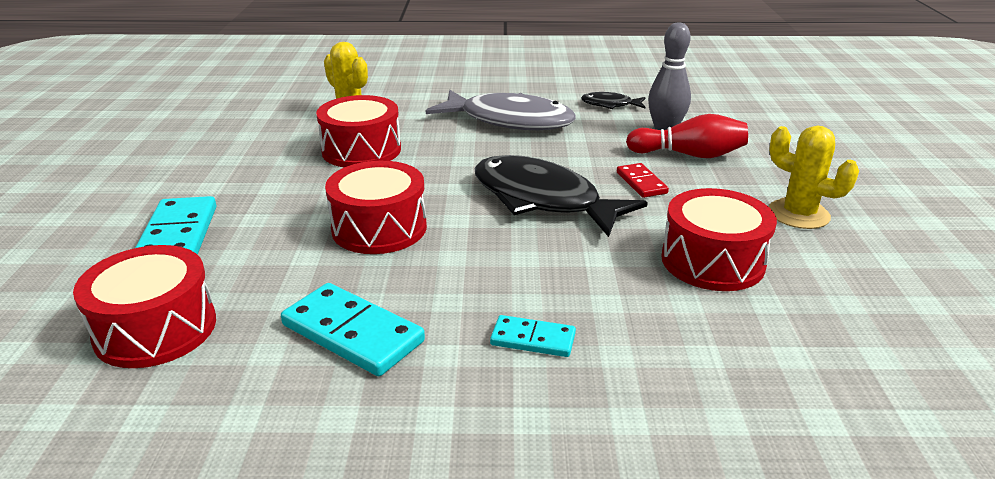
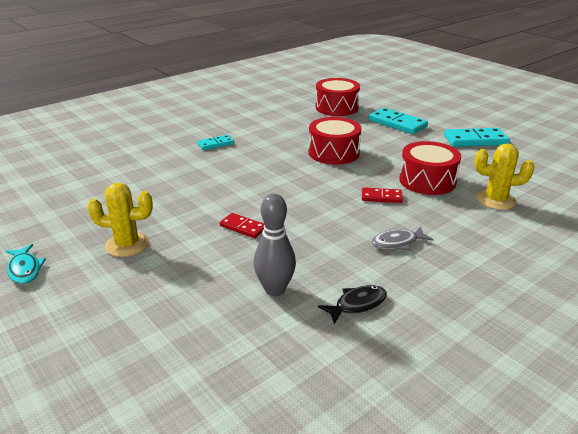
camera: 140 degrees right, 0 degrees up
(352, 333) = (277, 126): turquoise domino -> turquoise domino (475, 140)
(444, 155) = (381, 197): none -> red domino
(509, 120) = (397, 243): grey fish -> grey fish, size x0.46
(542, 200) = (284, 193): black fish -> none
(689, 155) = (233, 268): red bowling pin -> none
(712, 261) = (165, 196): red drum -> none
(941, 232) = (25, 269): none -> turquoise fish

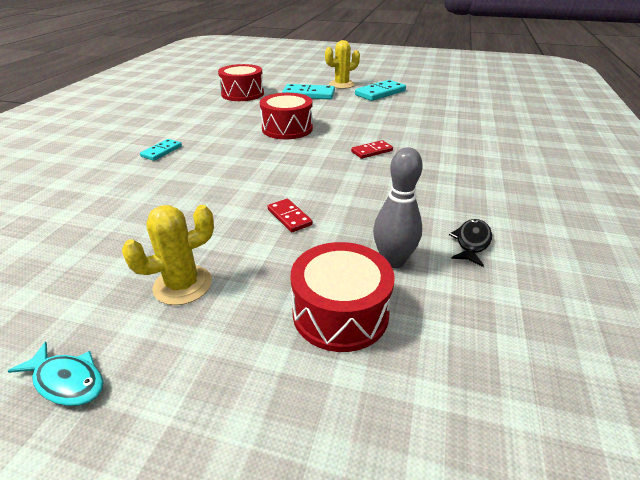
camera: 35 degrees left, 5 degrees up
(243, 227) = (289, 217): red domino -> red domino turned 60 degrees clockwise
(397, 243) = (431, 181): grey fish -> none
(427, 181) = (387, 129): red drum -> red drum (340, 313)
(496, 200) = (449, 129): yellow cactus -> yellow cactus (341, 85)

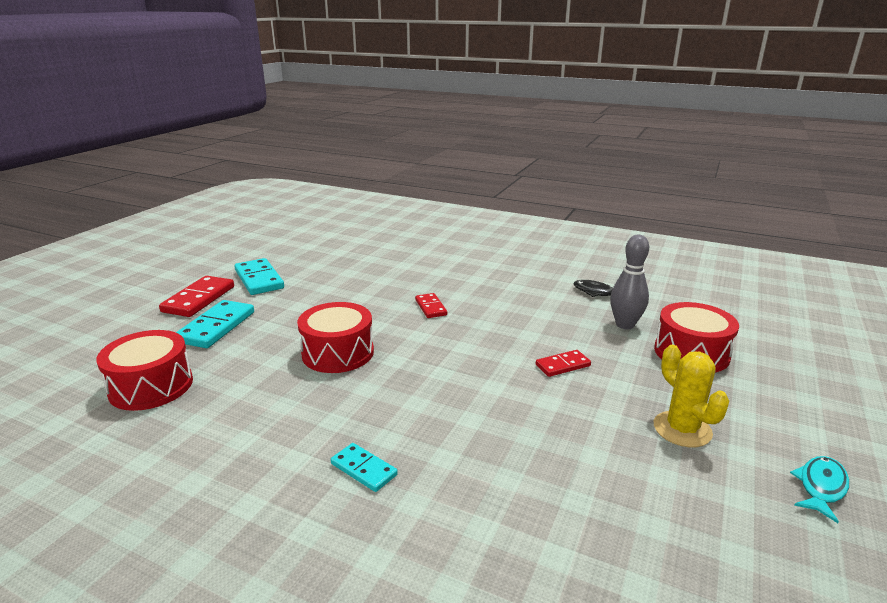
camera: 80 degrees left, 10 degrees down
(341, 85) = (199, 299): yellow cactus -> red domino

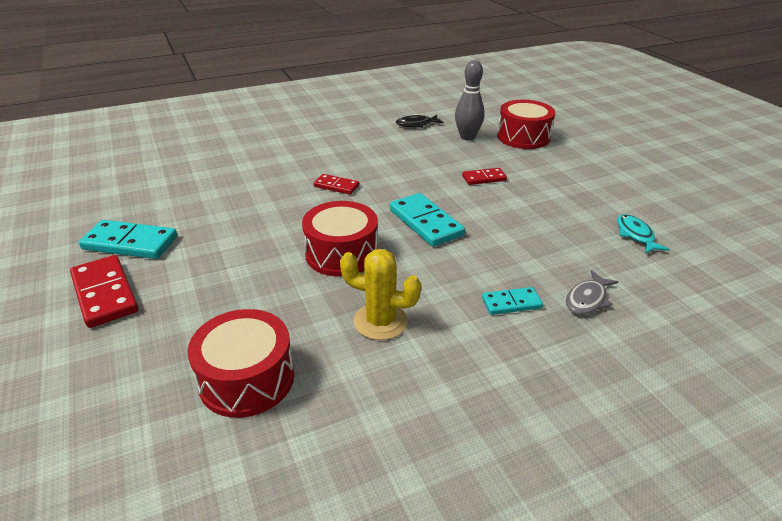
camera: 50 degrees left, 10 degrees up
(216, 327) = (189, 301): turquoise domino -> turquoise domino (426, 222)
(427, 520) = (587, 299): none -> grey fish
(562, 365) = (484, 178): red domino -> red domino turned 60 degrees clockwise
(682, 429) = (588, 179): yellow cactus -> yellow cactus (380, 321)
(820, 487) = (665, 172): turquoise fish -> turquoise fish (635, 235)

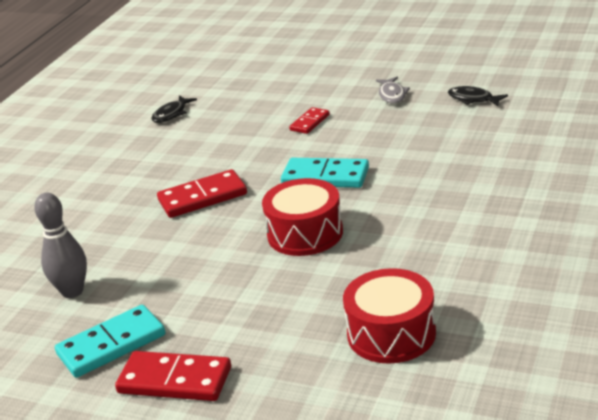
camera: 40 degrees left, 5 degrees down
(336, 186) = (202, 197): red domino -> red domino, size x1.73
(380, 321) = (411, 248): yellow cactus -> none
(467, 137) = (237, 100): grey bowling pin -> grey bowling pin (72, 291)
(511, 303) = (469, 185): turquoise domino -> none
(523, 137) = (282, 75): red drum -> none
(587, 299) = (507, 153): grey fish -> grey fish (392, 95)
(635, 235) = (473, 99): turquoise fish -> black fish

